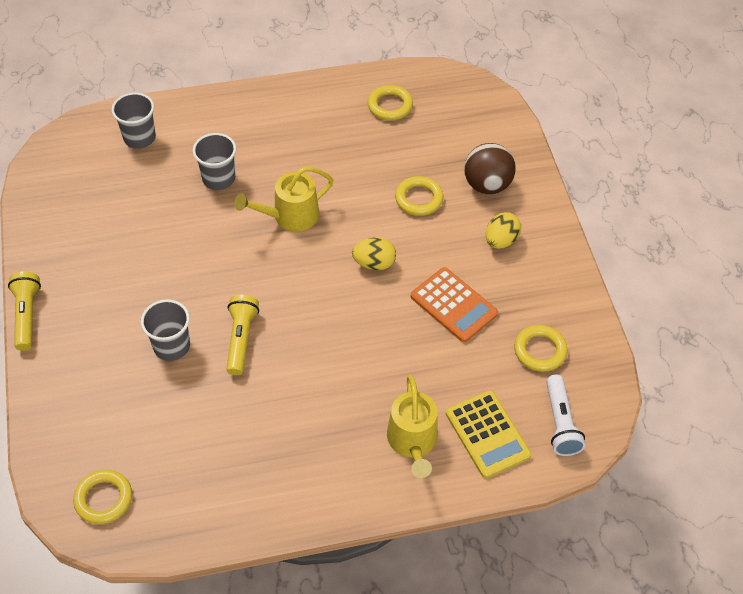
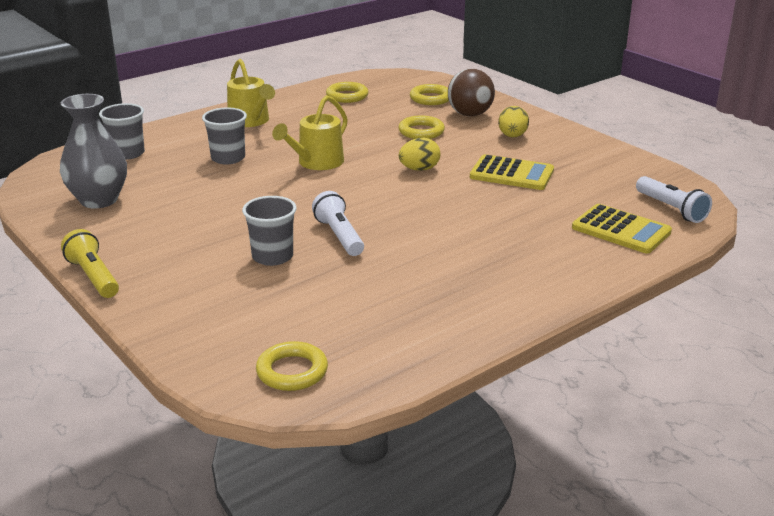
camera: 25 degrees left, 25 degrees down
(82, 205) = (99, 200): none -> grey vase
(241, 339) = (339, 236): yellow flashlight -> white flashlight
(413, 441) = (562, 250): yellow watering can -> yellow watering can (251, 121)
(453, 305) = (511, 174): orange calculator -> yellow calculator
(540, 351) = (609, 179): yellow ring -> yellow ring (431, 98)

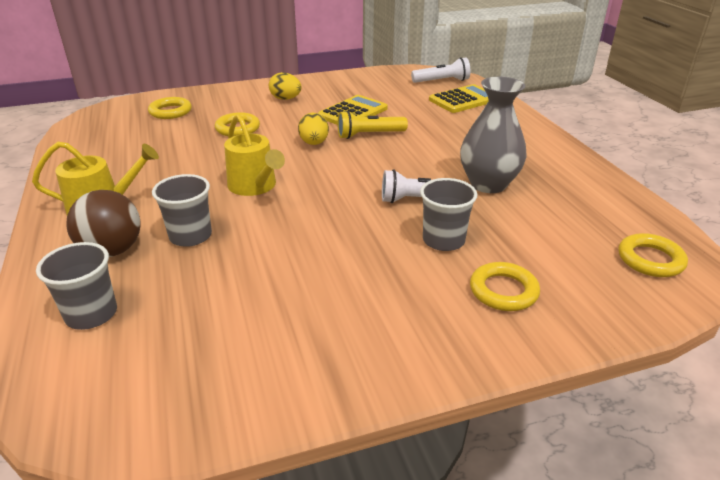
camera: 70 degrees left, 5 degrees up
(93, 277) = (441, 376): yellow flashlight -> yellow flashlight (369, 135)
(99, 200) = (222, 355): grey vase -> grey vase (488, 184)
(347, 96) = (110, 145): yellow ring -> yellow ring (503, 291)
(470, 114) = (225, 104): brown ball -> brown ball (112, 250)

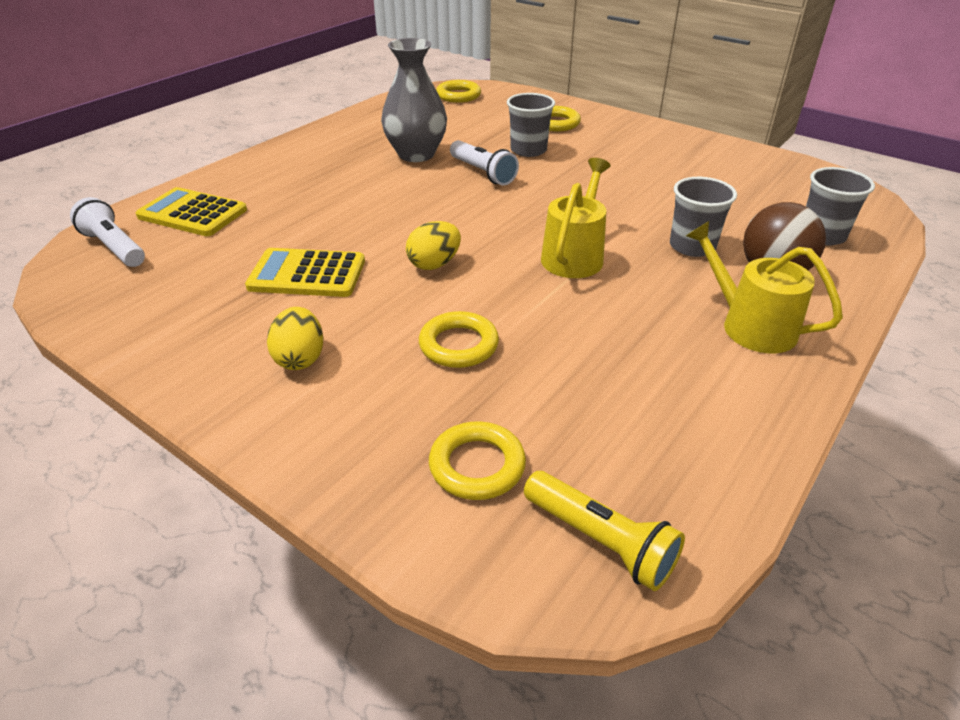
camera: 125 degrees left, 5 degrees up
(369, 135) = (371, 238): yellow flashlight -> yellow flashlight (600, 541)

